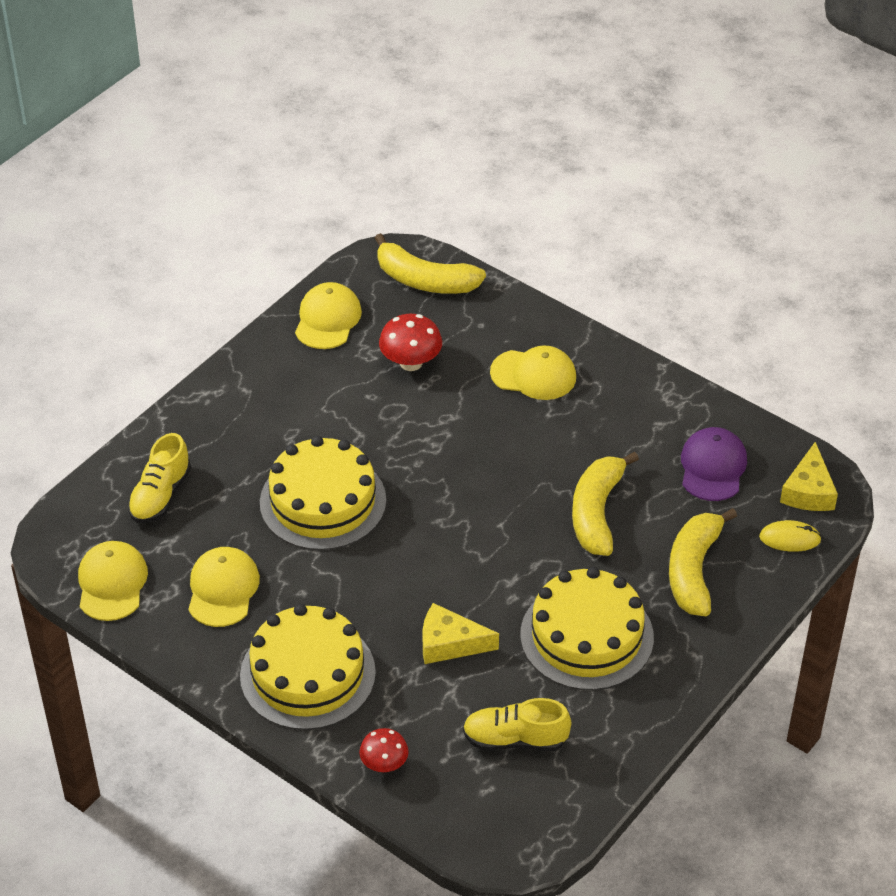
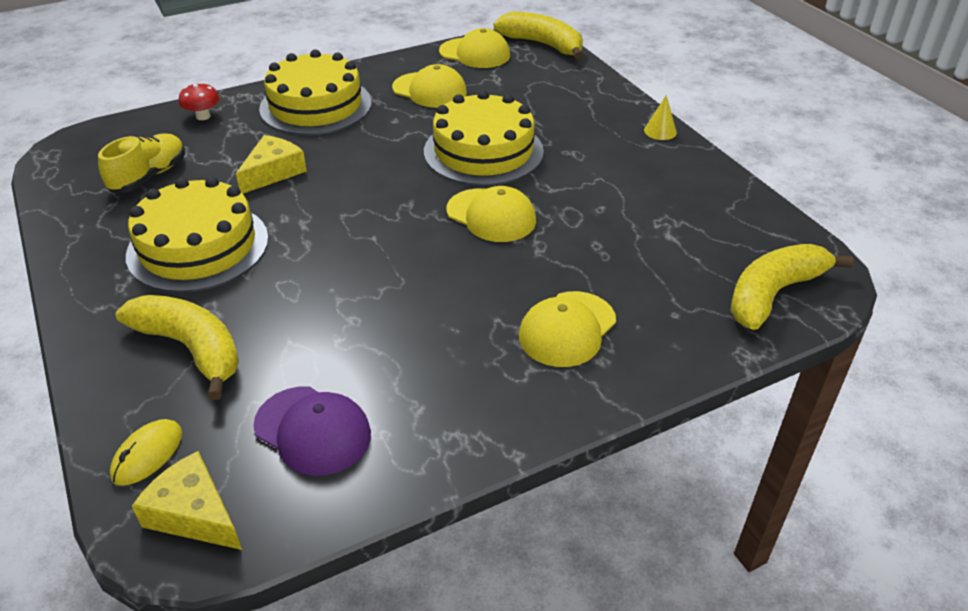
camera: 115 degrees right, 5 degrees down
(160, 496) = (547, 85): yellow shoe -> none
(216, 388) = (660, 131): none -> yellow cone
(327, 319) = (730, 210): yellow cap -> yellow cap (491, 215)
(411, 363) = (636, 246): red mushroom -> none
(596, 513) = (331, 305): yellow banana -> yellow banana (543, 44)

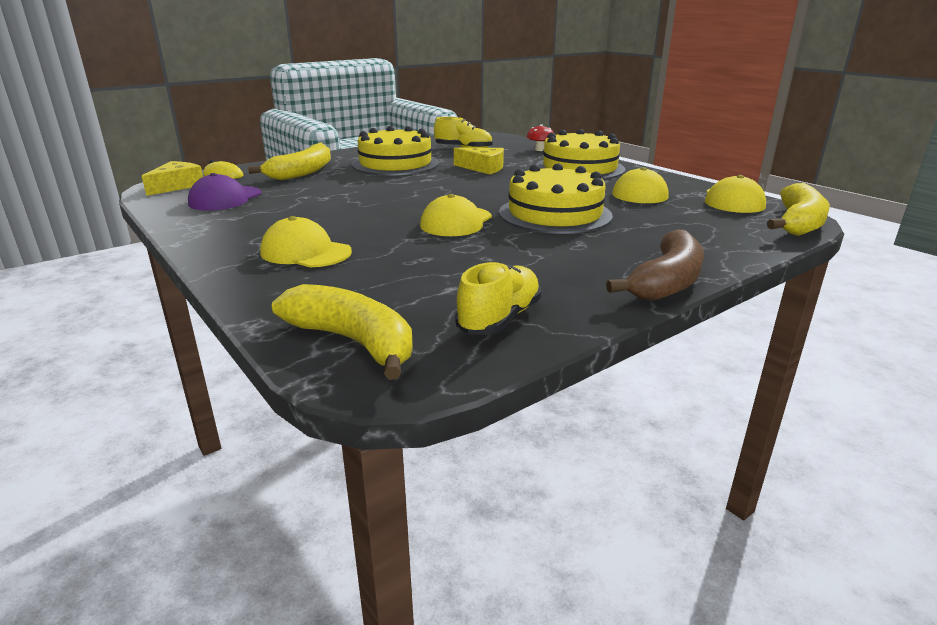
camera: 80 degrees right, 15 degrees down
(660, 131) = (667, 282): yellow cone -> brown banana
(728, 217) = (499, 319): none -> yellow shoe

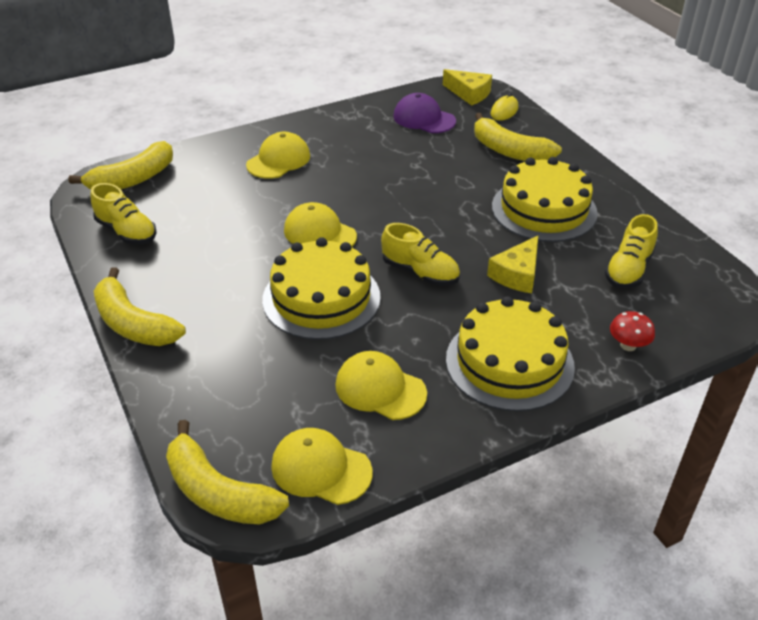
camera: 100 degrees right, 15 degrees up
(497, 189) = (420, 272): none -> yellow shoe
(667, 282) = (133, 324): brown banana -> yellow banana

